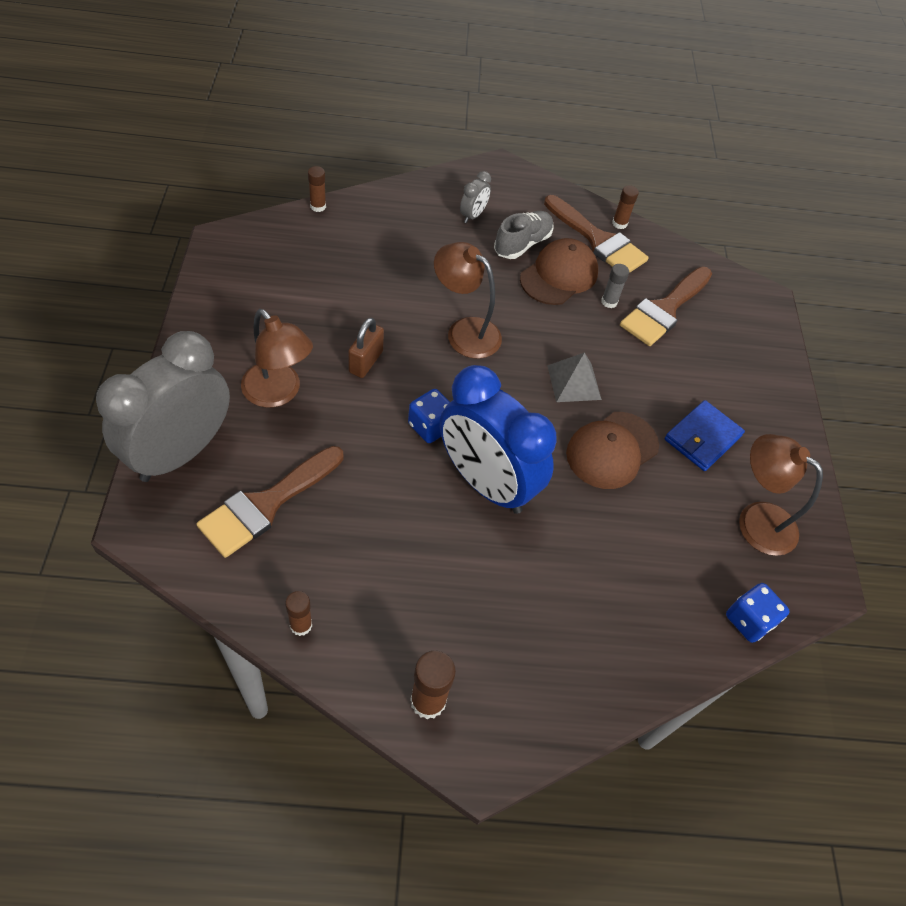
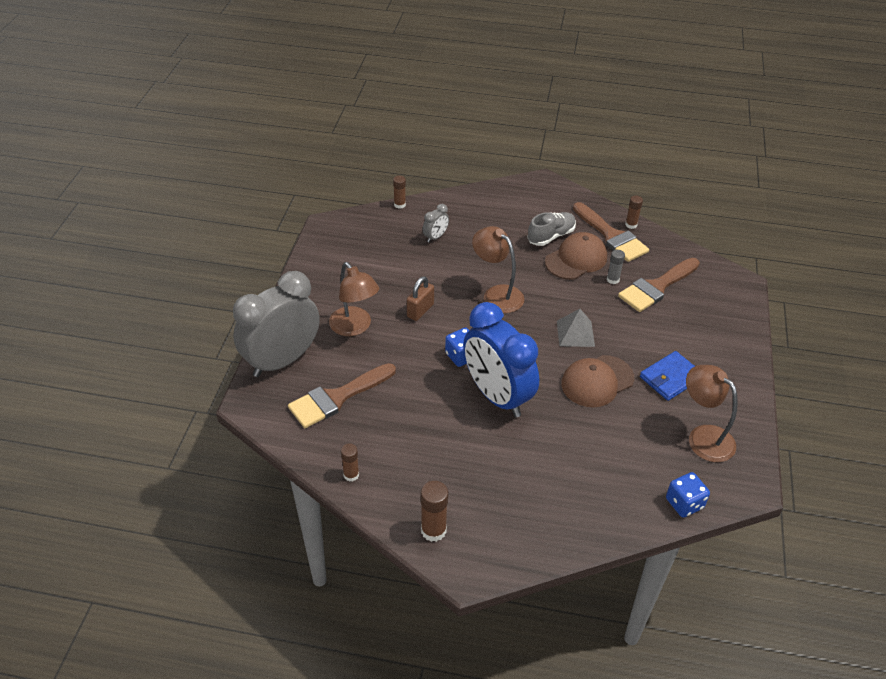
camera: 15 degrees right, 10 degrees down
(473, 215) = (515, 215): grey clock -> grey clock (435, 237)

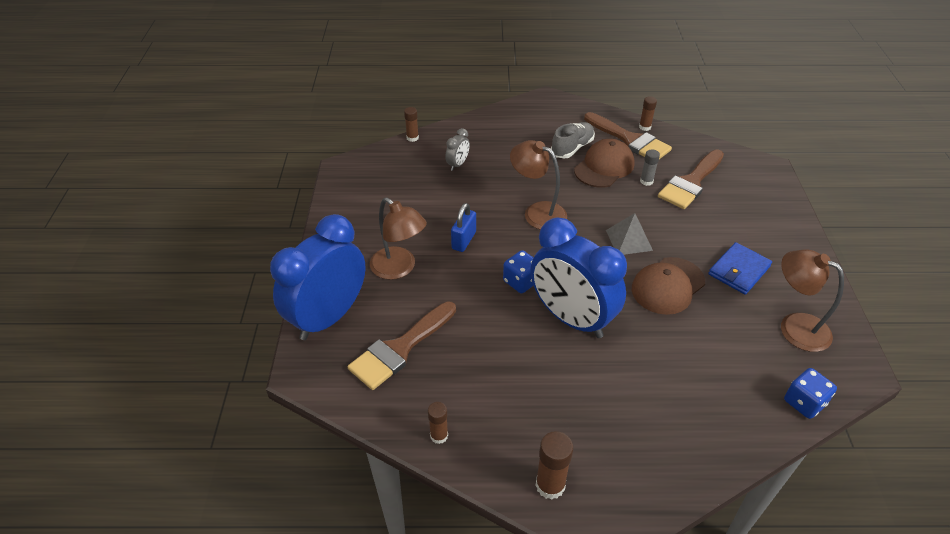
camera: 10 degrees left, 0 degrees up
(282, 360) = (328, 317): grey clock -> blue clock
(420, 310) = (464, 240): brown padlock -> blue padlock

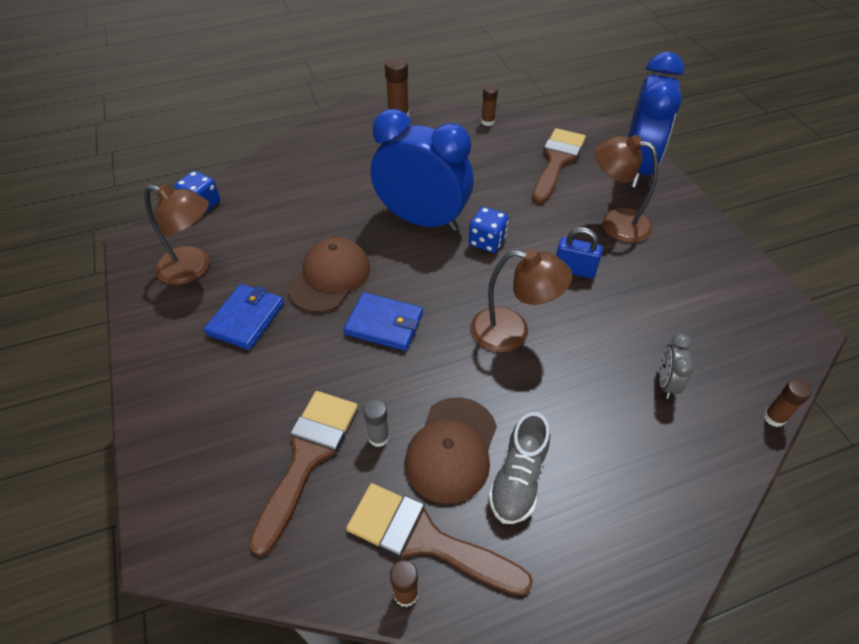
camera: 160 degrees right, 5 degrees up
(464, 240) = (574, 270): blue padlock -> blue padlock turned 75 degrees counterclockwise
(629, 240) = (384, 324): grey pyramid -> blue wallet

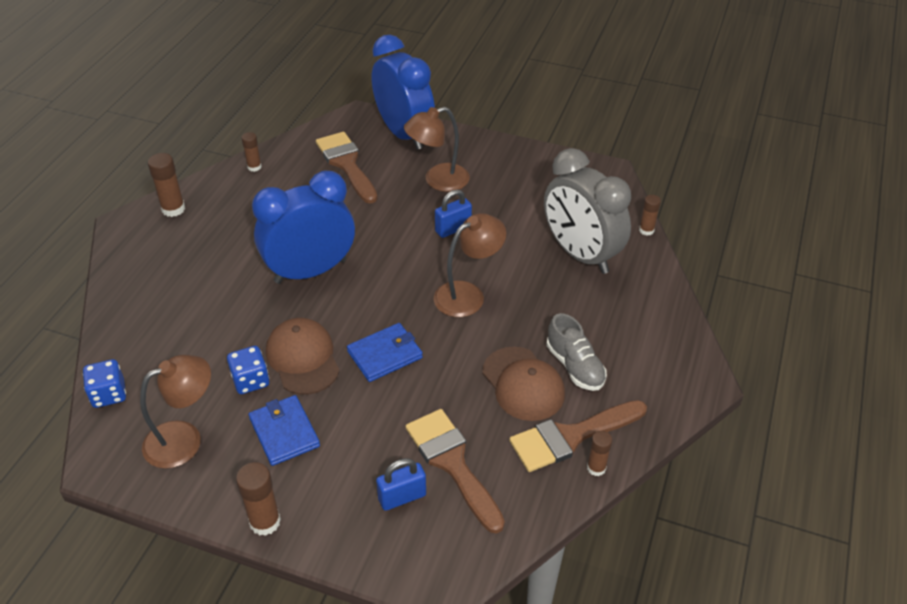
camera: 50 degrees left, 5 degrees down
(148, 369) = (265, 522): none -> brown glue stick
(240, 445) = (402, 497): none -> blue padlock
(378, 437) = (476, 415): grey glue stick -> none
(487, 241) = (375, 252): blue dice -> blue dice (250, 380)
(666, 383) = (580, 254): grey clock -> grey clock, size x2.47

